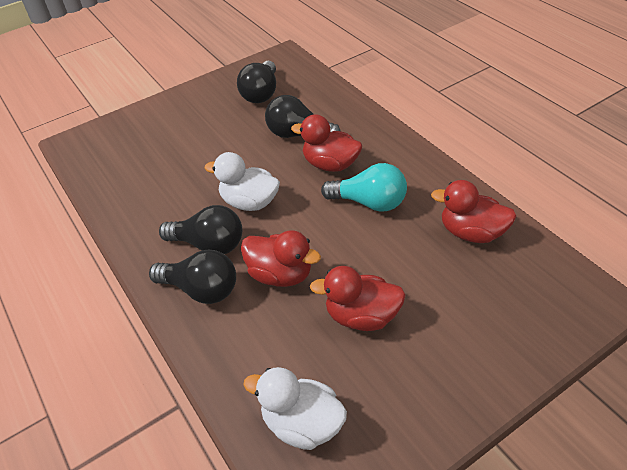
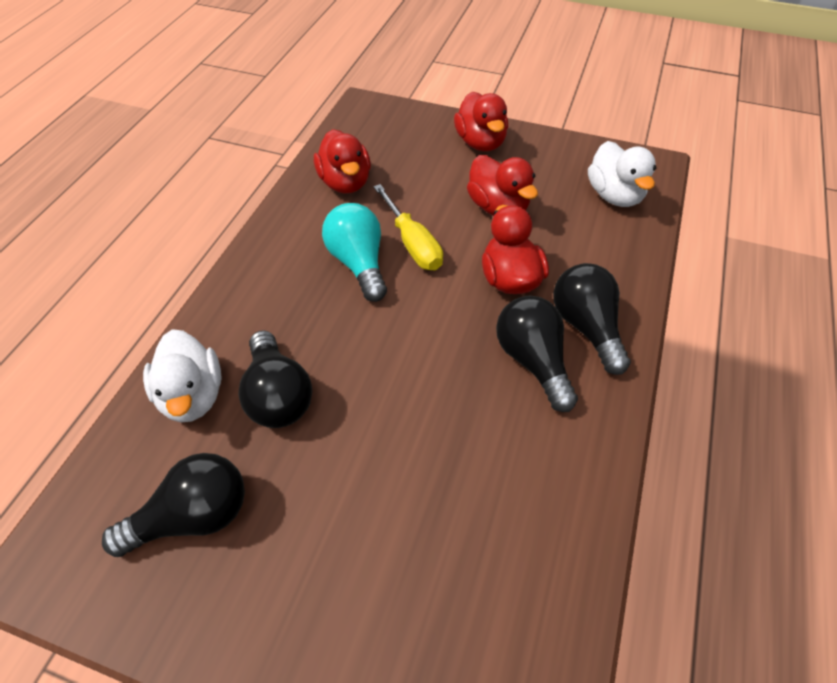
camera: 130 degrees left, 5 degrees up
(249, 202) = (442, 366): white duck -> white duck (192, 396)
(330, 164) = (319, 327): red duck -> red duck (480, 143)
(365, 239) = (412, 243): none -> yellow screwdriver

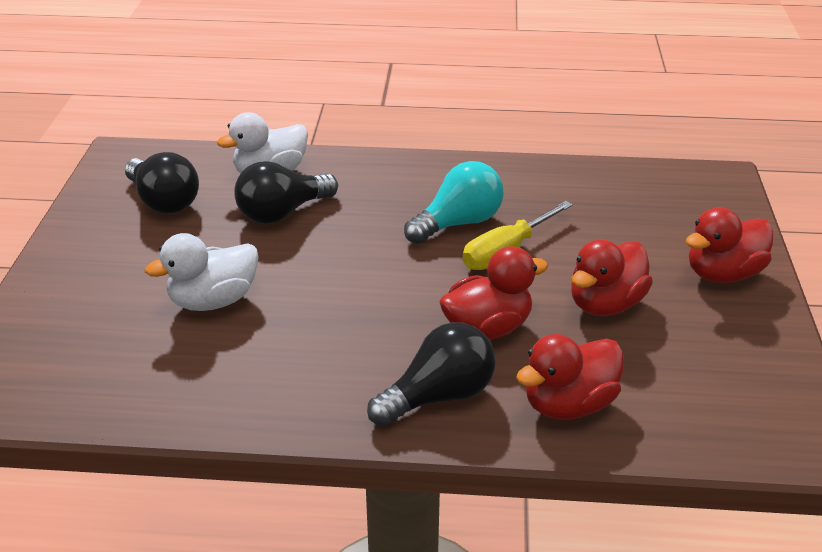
camera: 75 degrees right, 15 degrees down
(345, 183) = (574, 192): red duck -> red duck (568, 404)
(533, 361) = (372, 358): black light bulb -> none
(614, 196) = (701, 406): white duck -> white duck (213, 301)

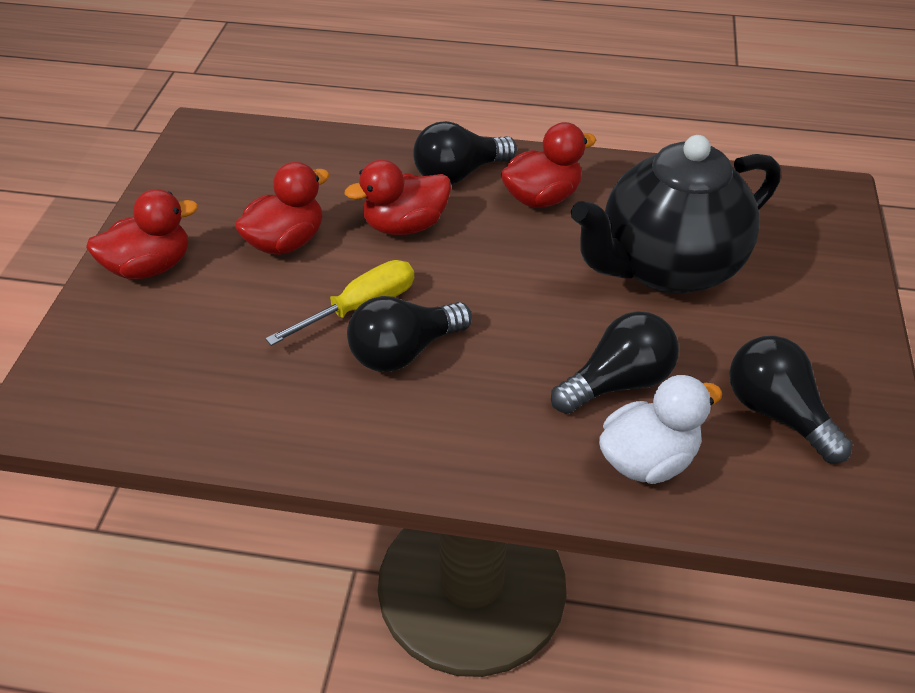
camera: 175 degrees left, 10 degrees up
(213, 301) = (666, 267): white duck -> black teapot
(458, 223) = (404, 351): turquoise light bulb -> black light bulb
(568, 404) = (359, 163): red duck -> red duck (542, 198)

